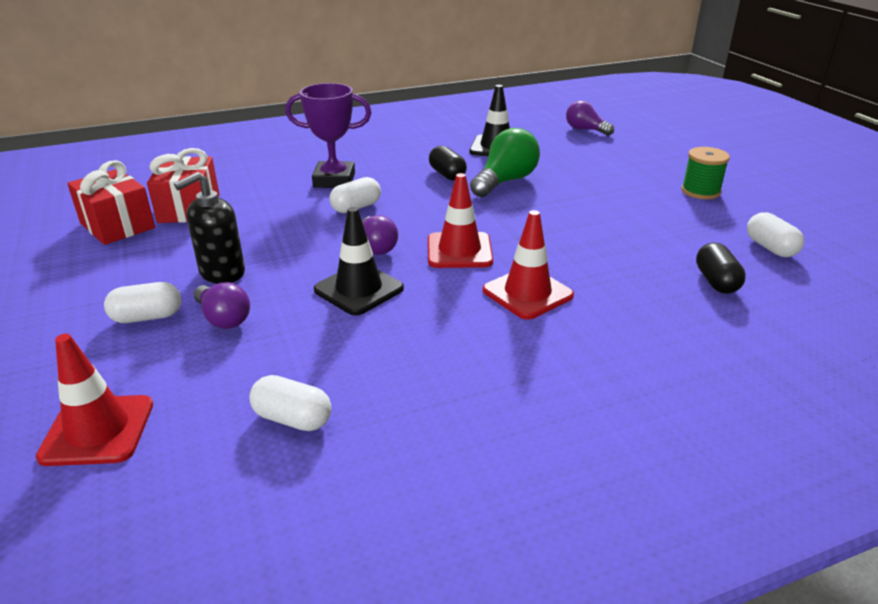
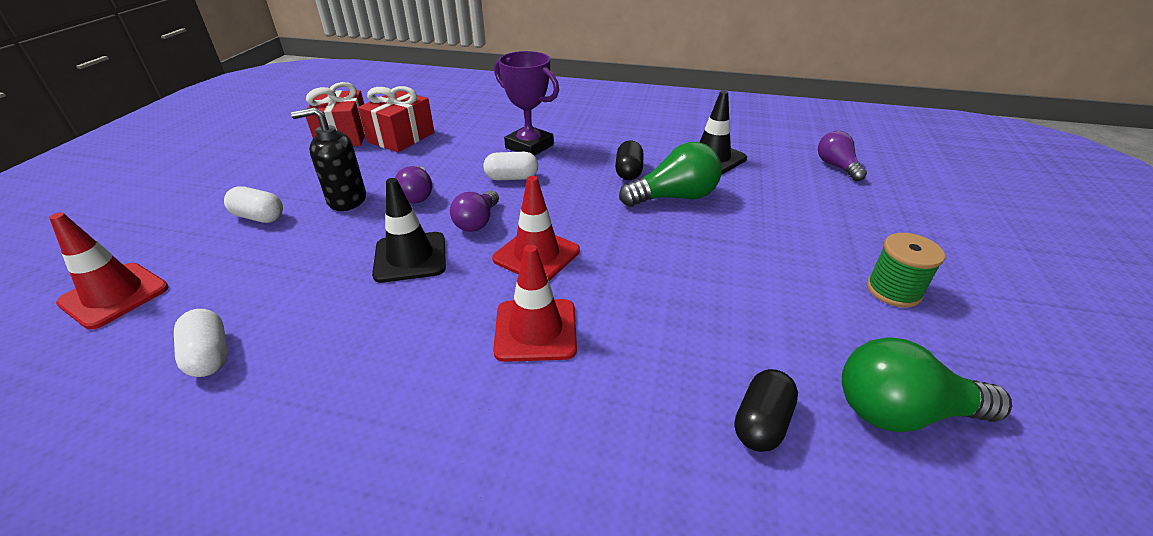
camera: 35 degrees right, 5 degrees up
(223, 318) = (295, 240): purple light bulb -> purple light bulb (417, 195)
(770, 248) = (901, 412): white capsule -> green light bulb

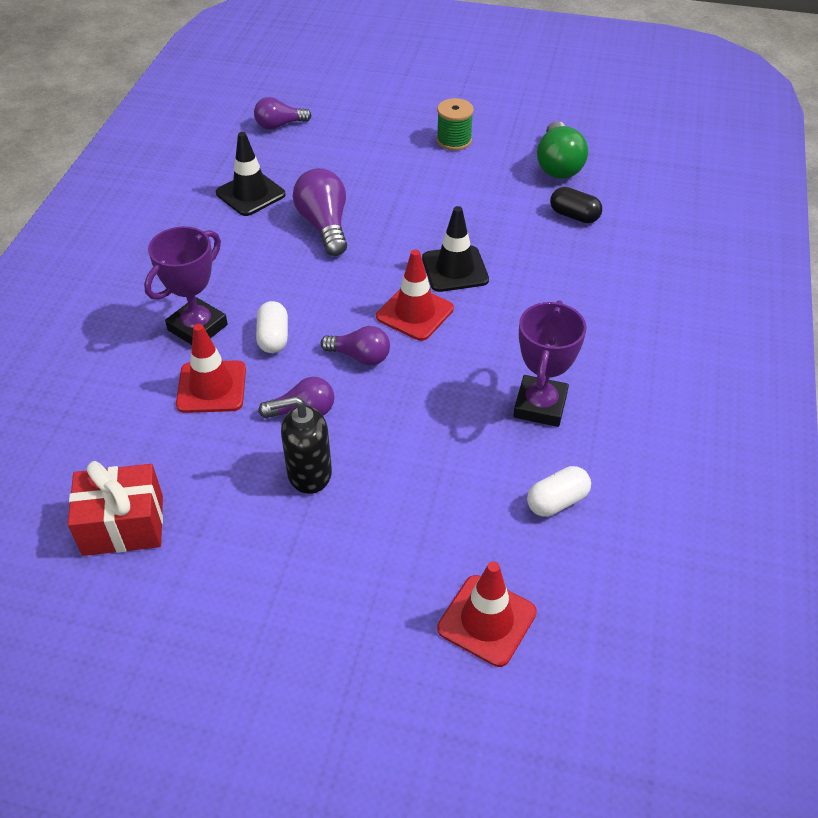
camera: 90 degrees left, 10 degrees up
(259, 217) = (341, 548): white capsule -> none
(347, 200) = (309, 473): black soap dispenser -> black soap dispenser turned 90 degrees clockwise
(359, 351) = (540, 405): none -> purple trophy
(401, 137) = (144, 456): red gift -> none
(410, 257) = (419, 397): black traffic cone -> black traffic cone (455, 269)
(535, 330) = (508, 309): red traffic cone -> red traffic cone (211, 387)
(628, 172) = (272, 251): black capsule -> none
(674, 197) = (324, 225): green light bulb -> purple light bulb

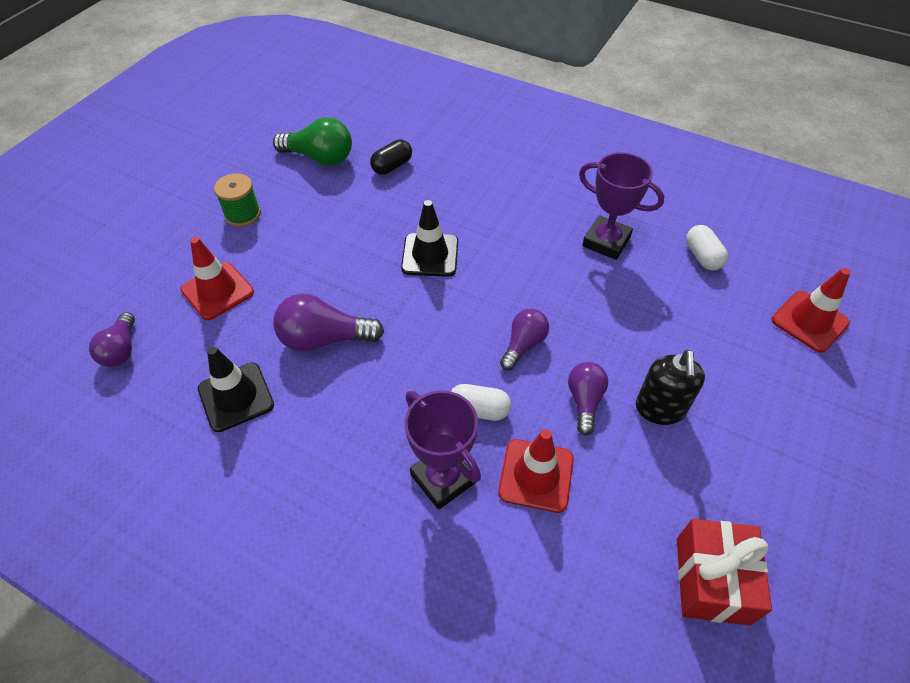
camera: 75 degrees left, 5 degrees up
(415, 313) = (478, 294): red traffic cone -> red traffic cone (217, 291)

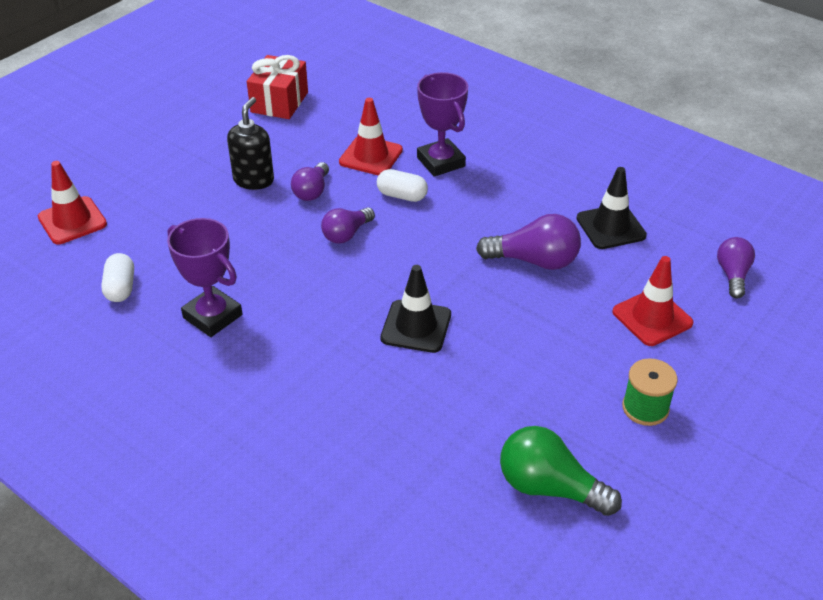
camera: 170 degrees left, 10 degrees down
(392, 166) = (444, 457): black capsule -> none

